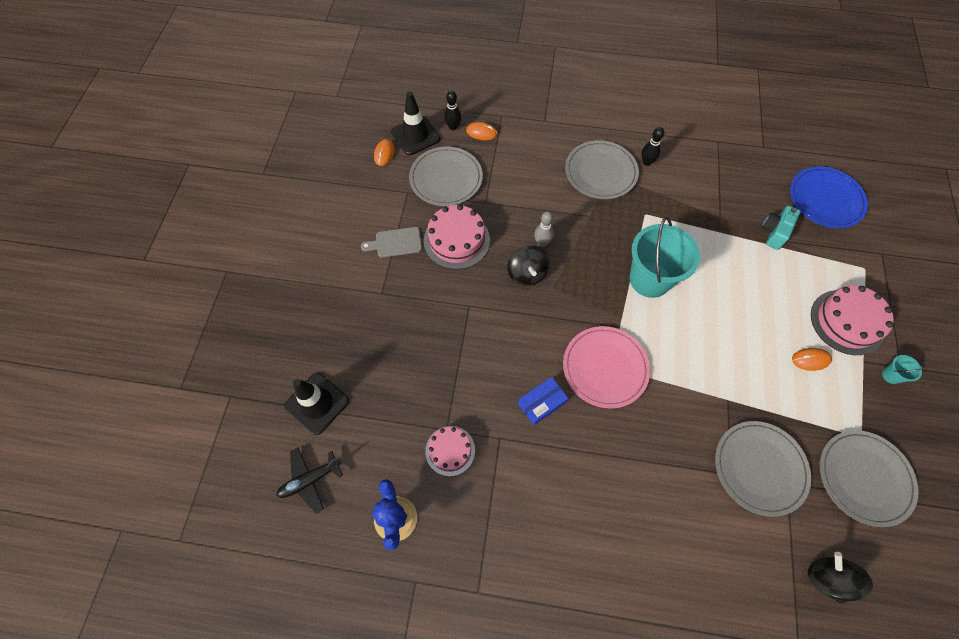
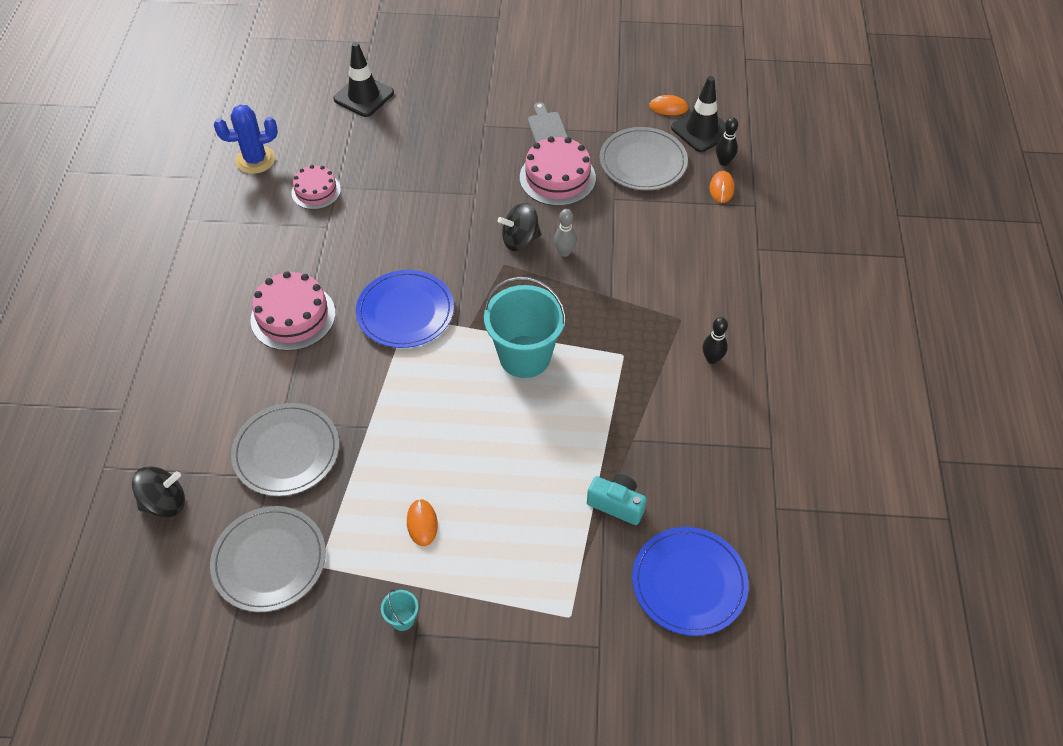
camera: 85 degrees right, 10 degrees down
(310, 480) = (293, 102): black plane -> none
(541, 403) = (364, 258): blue box -> none
(601, 172) = (684, 308): grey plate -> none
(605, 367) = (405, 311): pink plate -> blue plate
(847, 322) = (480, 577): pink cake -> pink cake (293, 316)

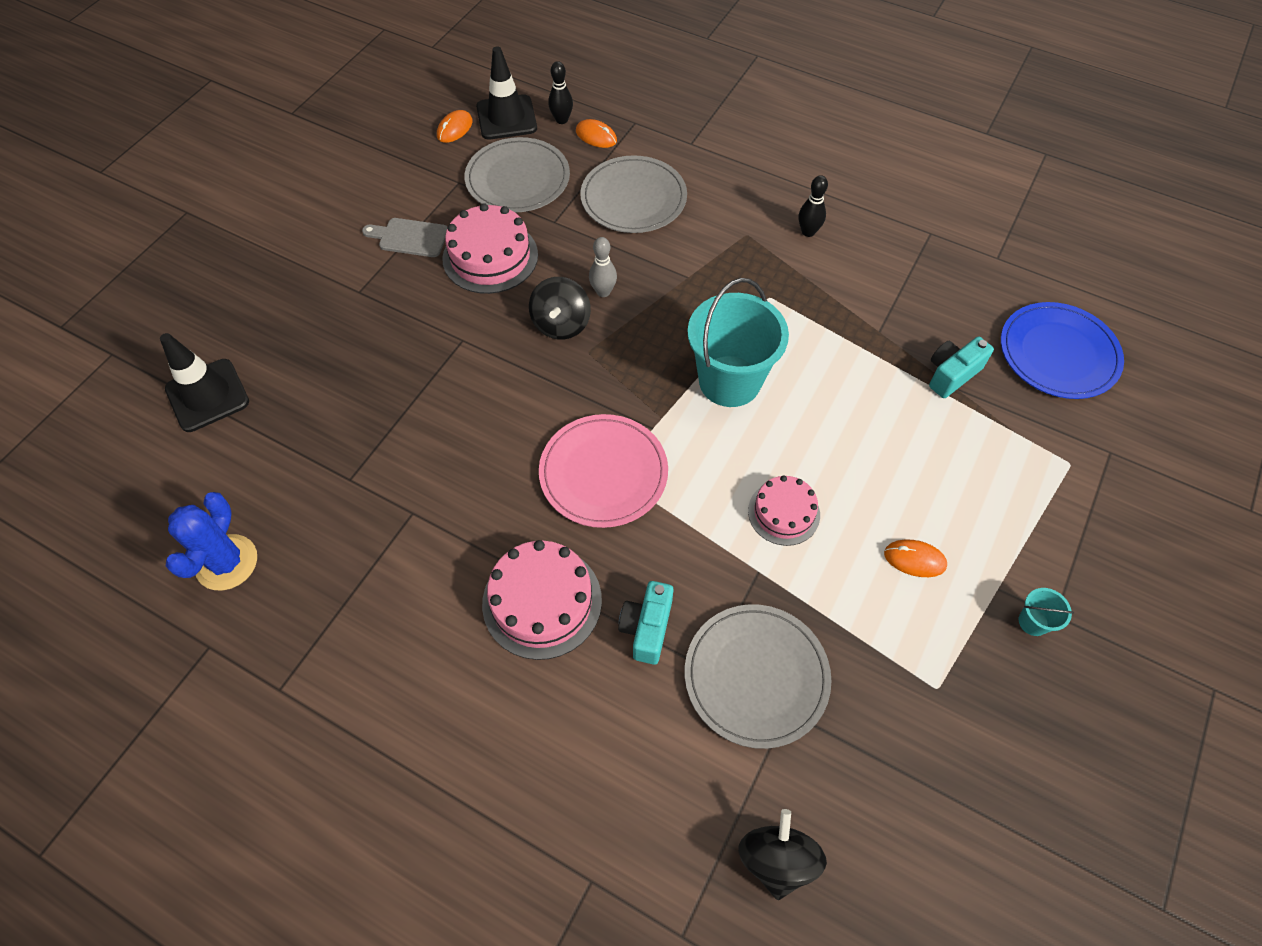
camera: 65 degrees left, 5 degrees up
(269, 560) = (911, 746): grey plate -> grey plate (633, 198)
(297, 378) = (647, 628): none -> turquoise camera
(316, 191) = (340, 506): pink cake -> pink cake (784, 513)
(405, 311) = (603, 473): blue plate -> pink plate

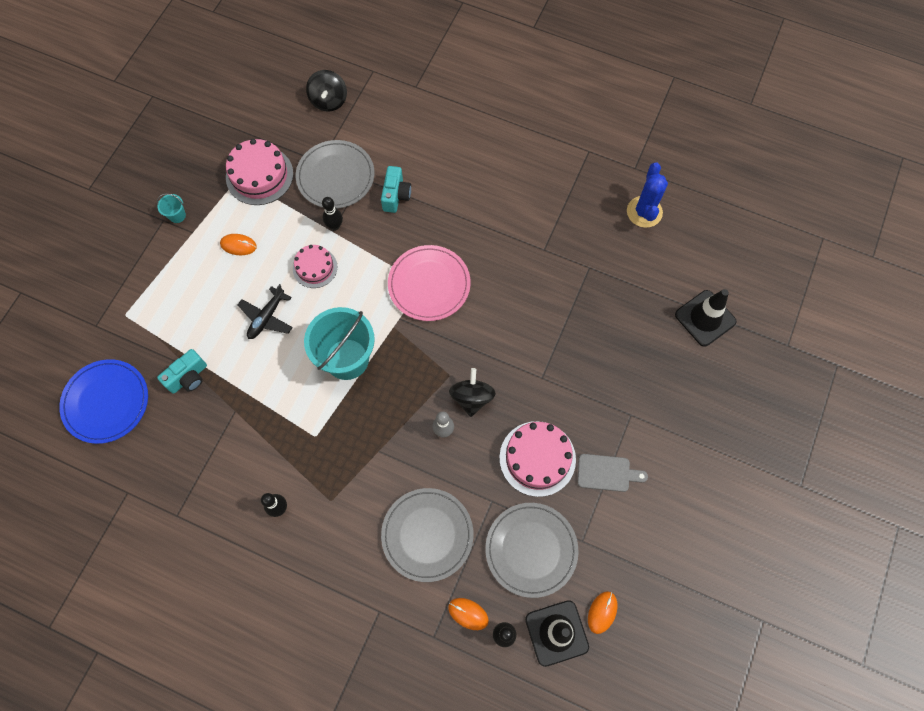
camera: 175 degrees right, 10 degrees up
(542, 601) = (456, 205): pink cake -> pink cake (259, 175)
(754, 580) = (335, 226): none -> black bowling pin
(851, 444) = (267, 317): none -> black plane

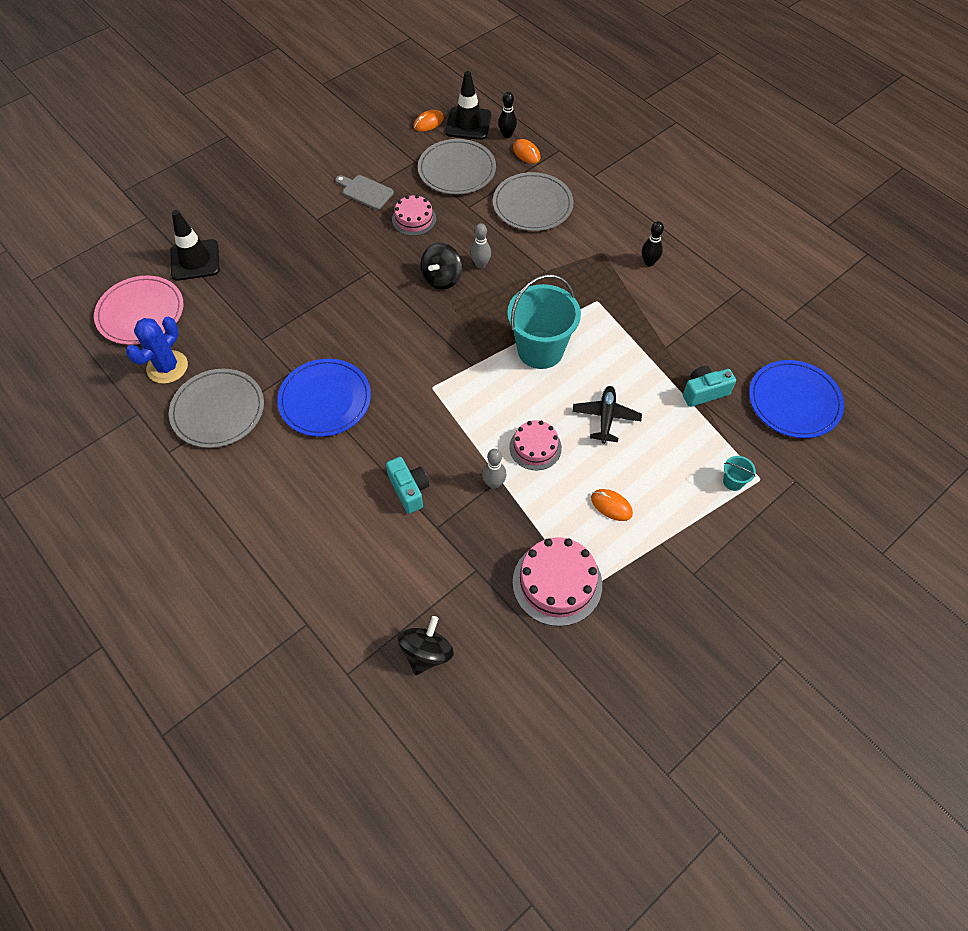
camera: 155 degrees left, 10 degrees down
(177, 215) = (674, 572): turquoise bucket -> turquoise bucket (733, 481)
(267, 317) = (606, 417): black plane -> black plane turned 45 degrees counterclockwise
(335, 176) = (466, 542): grey plate -> grey plate (218, 410)
(335, 226) = (494, 483): black bowling pin -> grey bowling pin
(396, 195) = (409, 490): turquoise camera -> turquoise camera turned 120 degrees clockwise
(429, 284) = (425, 384): pink plate -> pink plate (140, 313)
(502, 237) = (325, 400): none -> blue plate
(537, 458) = (414, 219): pink cake -> pink cake, size x0.63

